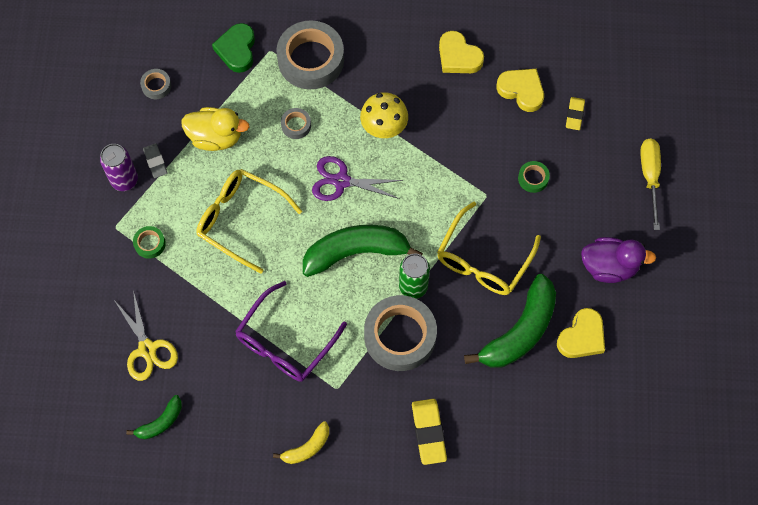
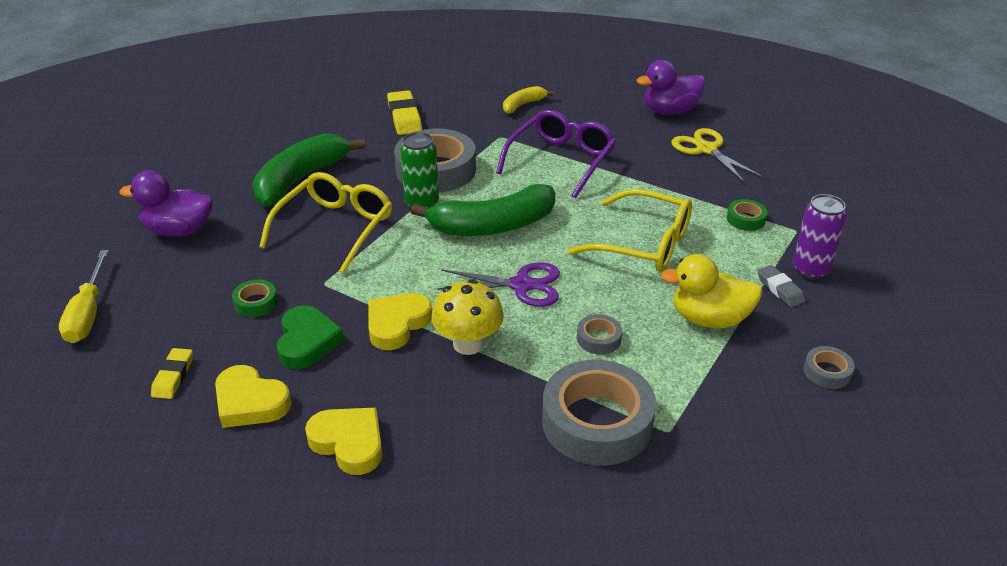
camera: 175 degrees right, 30 degrees down
(160, 422) = (670, 111): green banana -> purple duck
(237, 50) = (723, 428): green heart -> green heart (307, 342)
(582, 337) = (231, 179): yellow heart -> yellow heart (397, 324)

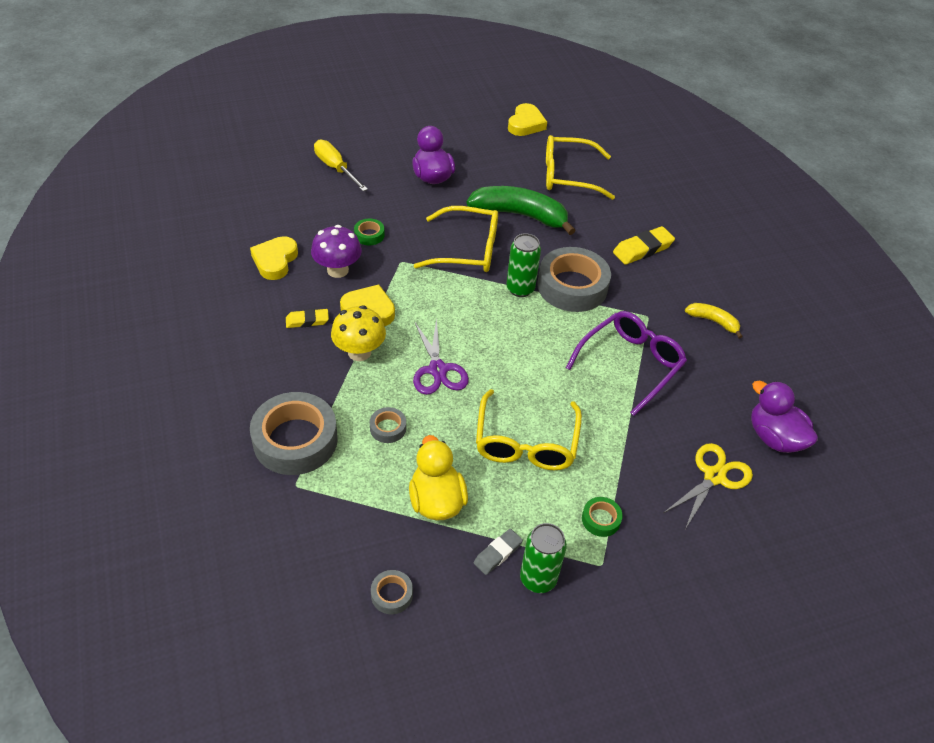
camera: 70 degrees right, 10 degrees up
(88, 313) = (335, 168): yellow screwdriver -> yellow screwdriver turned 75 degrees clockwise
(173, 377) = (289, 221): yellow eraser -> yellow eraser (307, 321)
(257, 134) = (569, 176): none -> yellow glasses
(307, 342) = (337, 270): green heart -> purple mushroom
(349, 443) = (249, 314): yellow heart -> yellow heart (526, 124)
(493, 226) = (509, 338): green banana -> none
(560, 161) = (630, 365): purple glasses -> purple glasses turned 60 degrees counterclockwise
(810, 270) = (538, 579): purple can -> green can

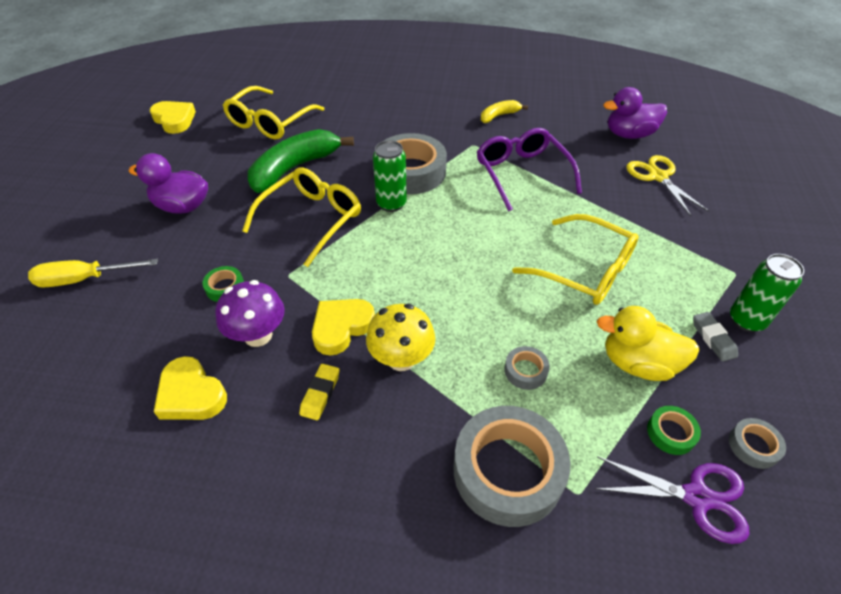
camera: 60 degrees left, 0 degrees up
(438, 370) = (463, 300): purple scissors -> purple scissors (696, 497)
(601, 519) = (687, 255): green tape -> green tape (671, 433)
(642, 249) = (395, 118): yellow eraser -> none

